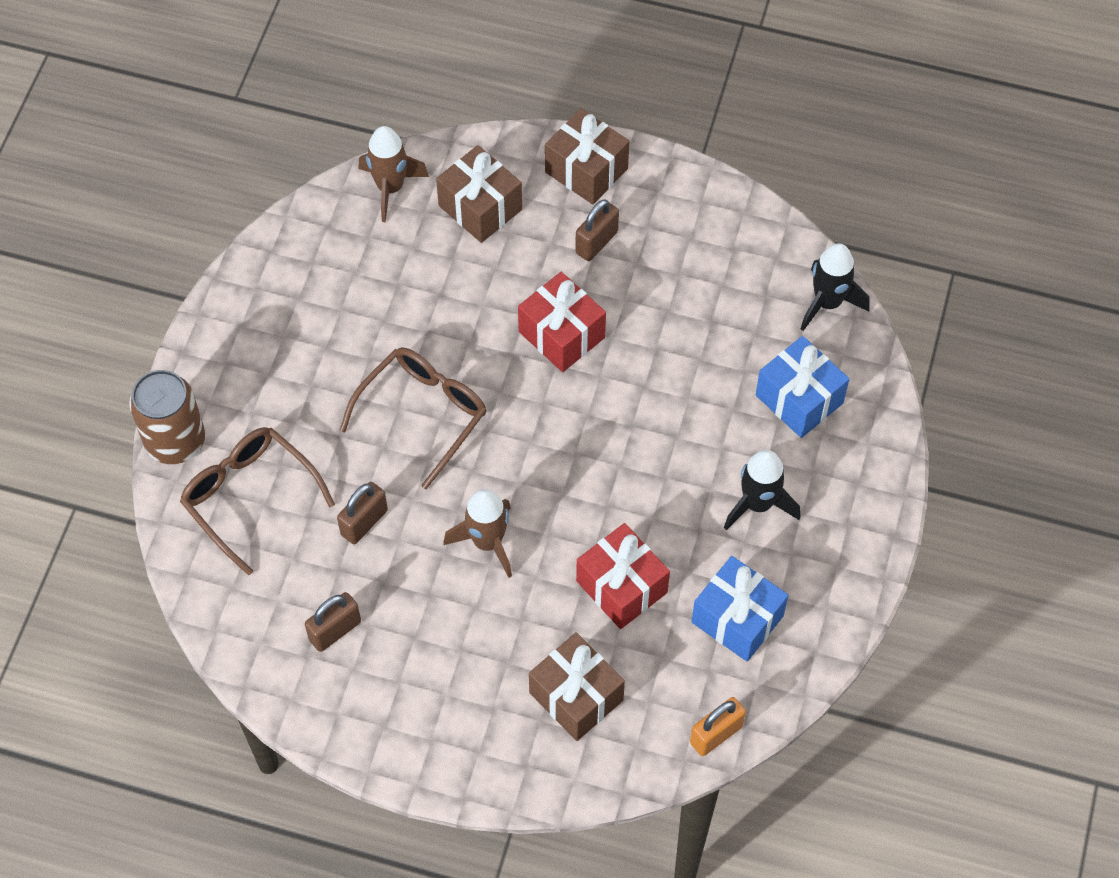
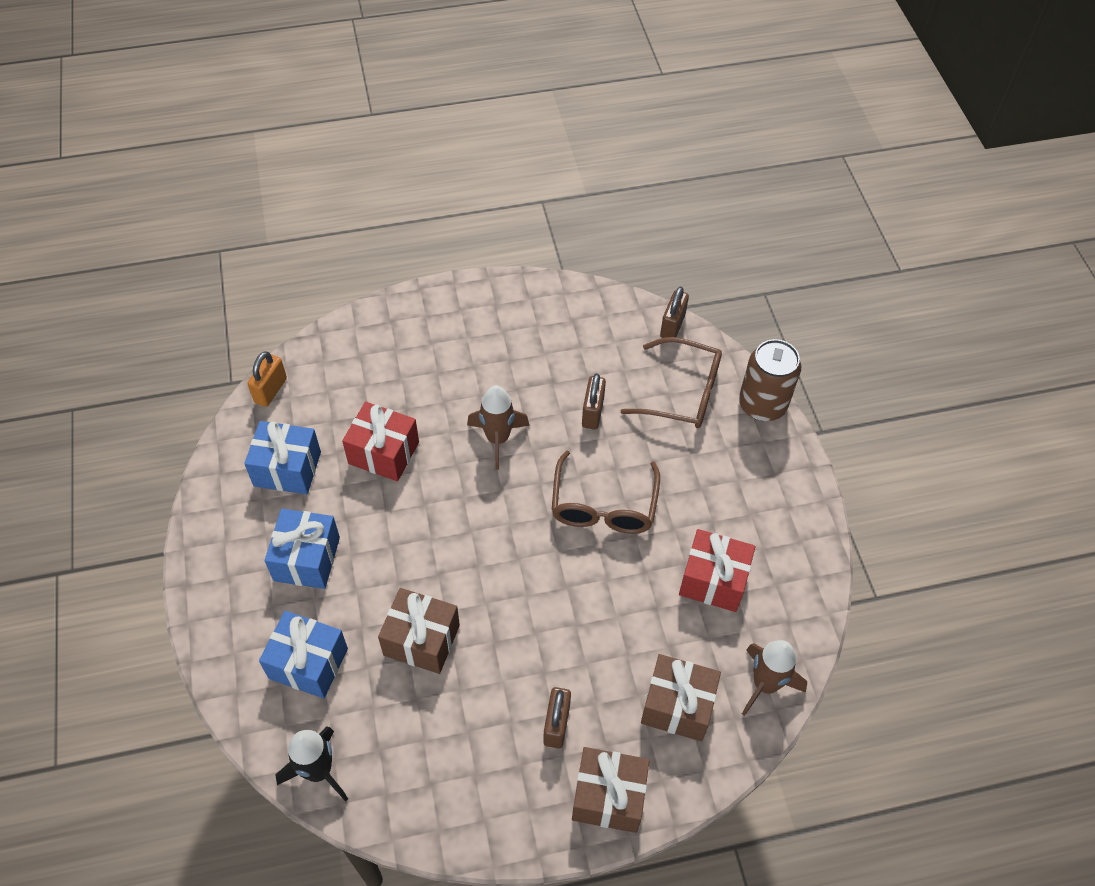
camera: 150 degrees right, 5 degrees down
(335, 631) = (564, 340): brown padlock -> brown padlock (672, 326)
(561, 334) = (536, 622): red gift -> red gift (713, 580)
(576, 696) = (379, 372): brown gift -> brown gift (421, 640)
(758, 504) = (307, 559): black rocket -> blue gift

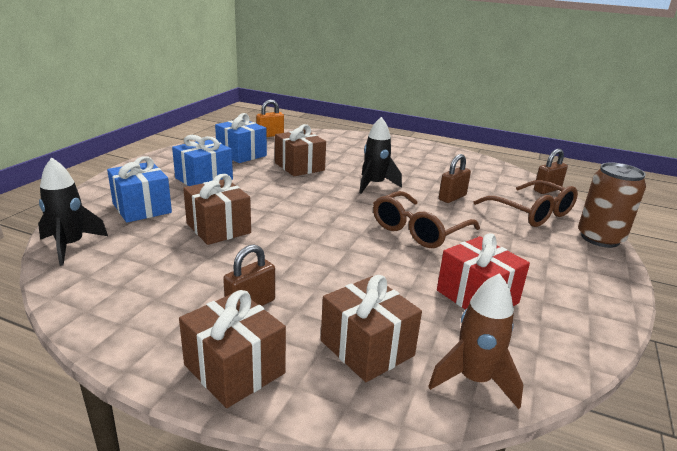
camera: 35 degrees right, 30 degrees down
(383, 453) = (299, 167): red gift -> brown gift
(498, 439) = (374, 185): brown rocket -> black rocket

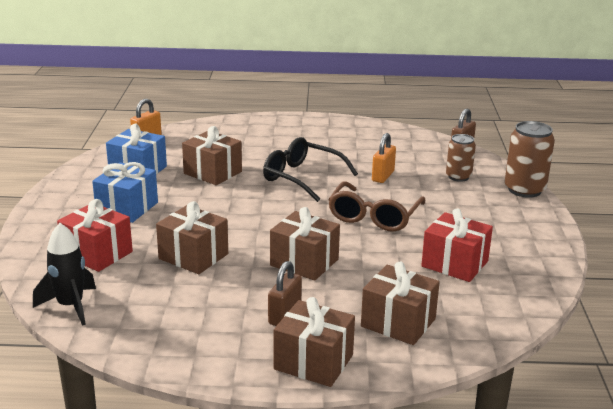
camera: 20 degrees left, 0 degrees up
(142, 208) = (97, 254): blue gift -> red gift
(315, 257) = (304, 262): none -> brown gift
(374, 185) = (303, 178): black rocket -> black glasses
(452, 197) = (383, 176): brown padlock -> orange padlock
(474, 380) = (484, 324): brown rocket -> none
(530, 212) = (458, 177): brown glasses -> brown can

